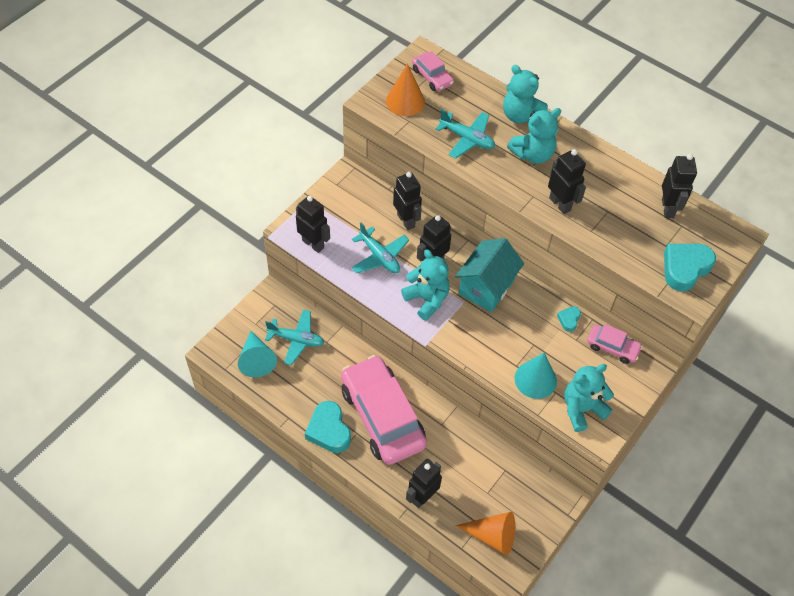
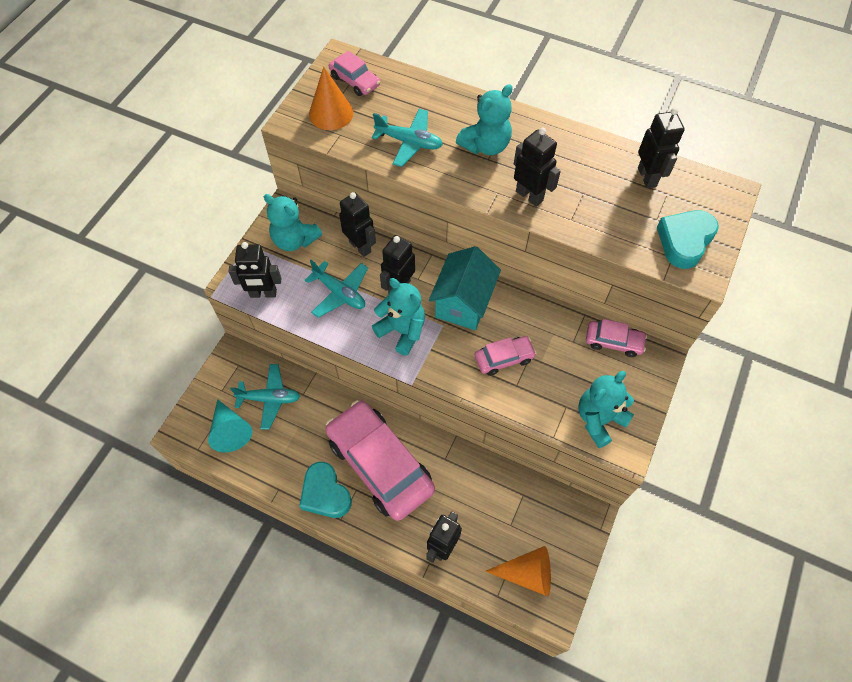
camera: 10 degrees left, 5 degrees up
(313, 244) = (263, 294): black robot -> black robot turned 150 degrees clockwise
(511, 341) = (504, 358): none -> pink car
(520, 115) = (462, 105): turquoise teddy bear -> turquoise teddy bear (295, 240)
(535, 379) = (541, 397): turquoise cone -> none
(569, 320) = (560, 321): turquoise heart -> none

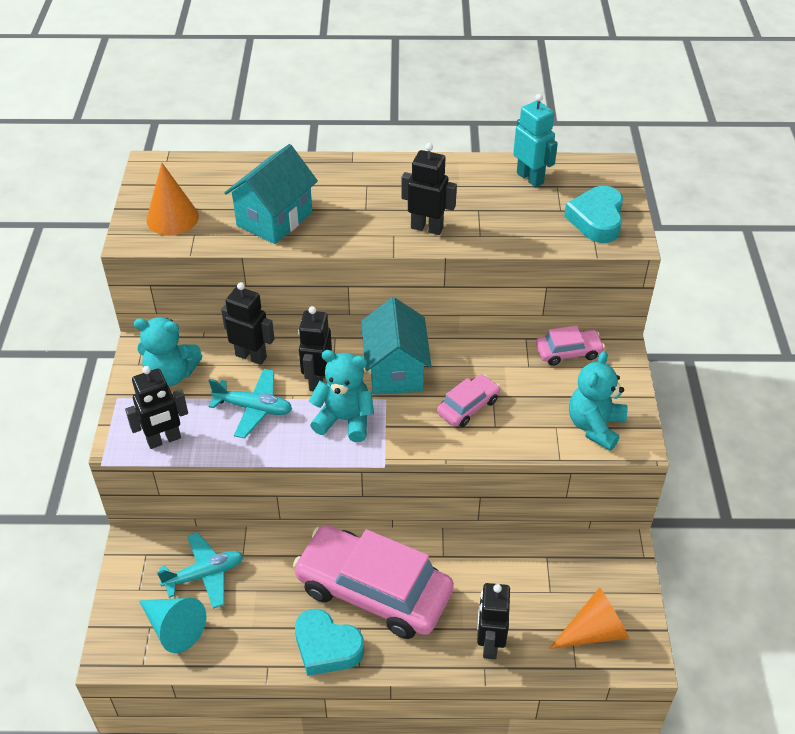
camera: 25 degrees left, 15 degrees down
(355, 81) = (181, 181): pink car -> none
(409, 142) = (274, 219): turquoise plane -> turquoise house
(485, 145) = (356, 198): turquoise teddy bear -> none
(647, 177) = (530, 178): black robot -> turquoise robot

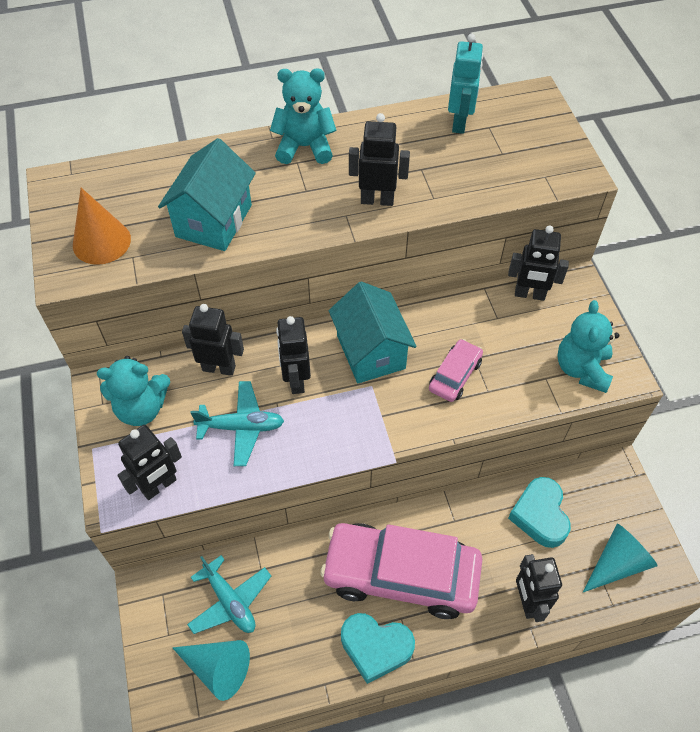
camera: 15 degrees left, 10 degrees up
(205, 575) = (230, 601): turquoise plane -> turquoise plane turned 90 degrees clockwise
(344, 420) = (338, 418): turquoise teddy bear -> turquoise teddy bear (304, 147)
(530, 178) = (459, 123): turquoise robot -> turquoise robot turned 60 degrees clockwise
(568, 352) = (529, 294): pink car -> black robot
(594, 631) = (617, 563): orange cone -> turquoise cone
(596, 220) = (541, 157): turquoise heart -> turquoise heart (540, 515)

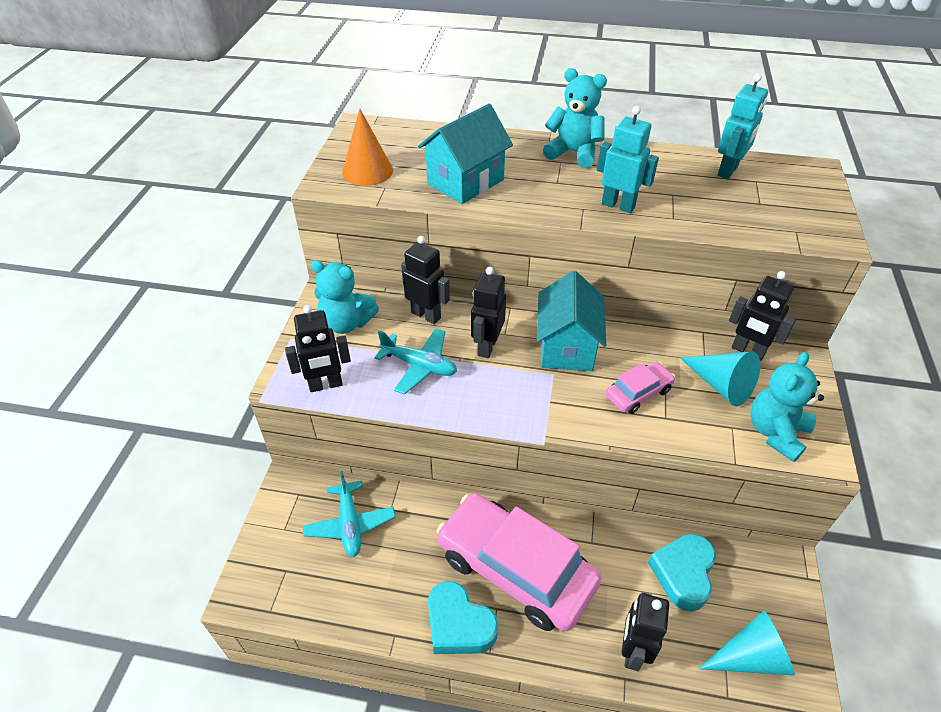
camera: 25 degrees right, 10 degrees down
(217, 668) = (309, 576): turquoise cone -> turquoise cone (720, 385)
(377, 200) = (618, 205): black robot -> turquoise robot

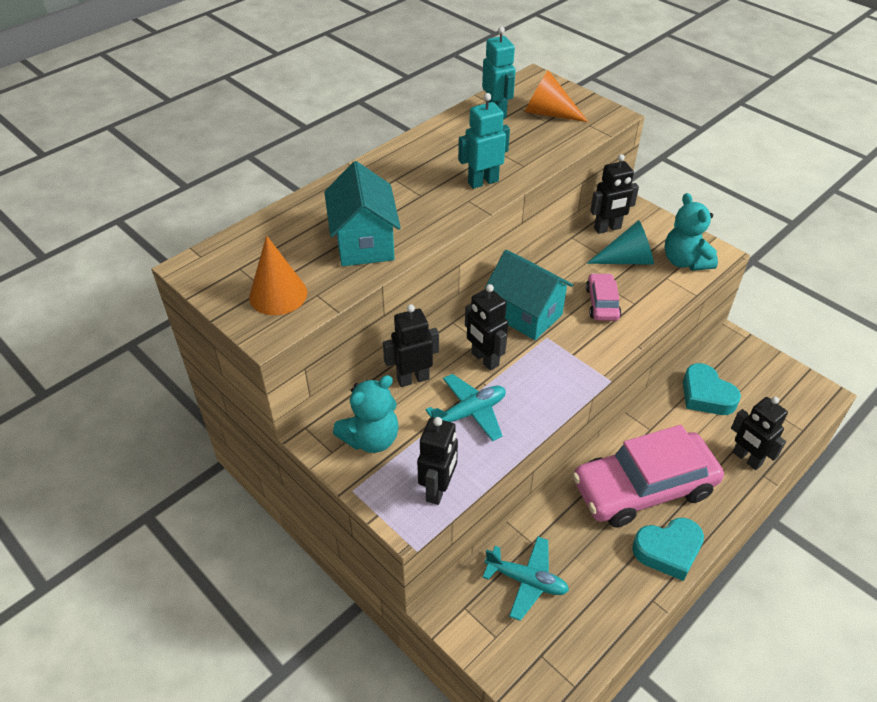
camera: 55 degrees left, 0 degrees up
(573, 153) = (391, 167): turquoise teddy bear -> none
(750, 657) = (782, 401): turquoise cone -> none
(774, 199) = (548, 113): none -> orange cone

